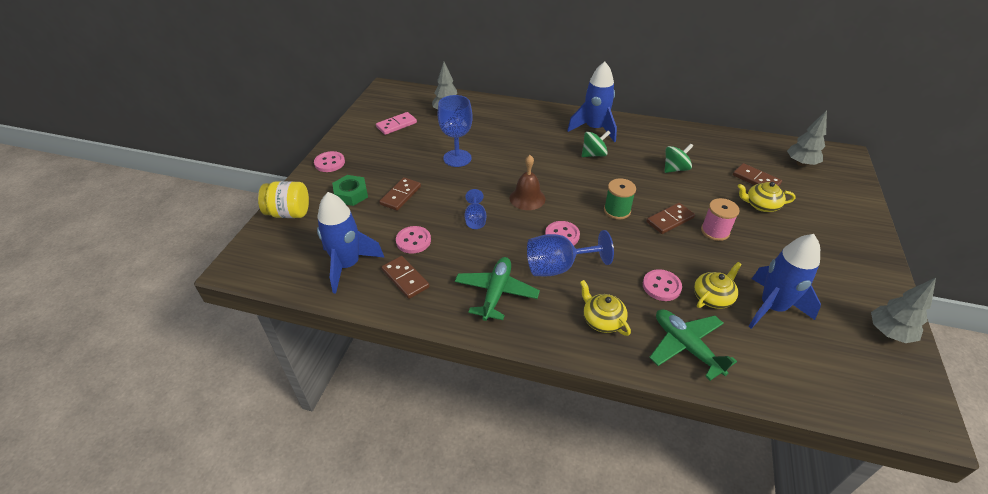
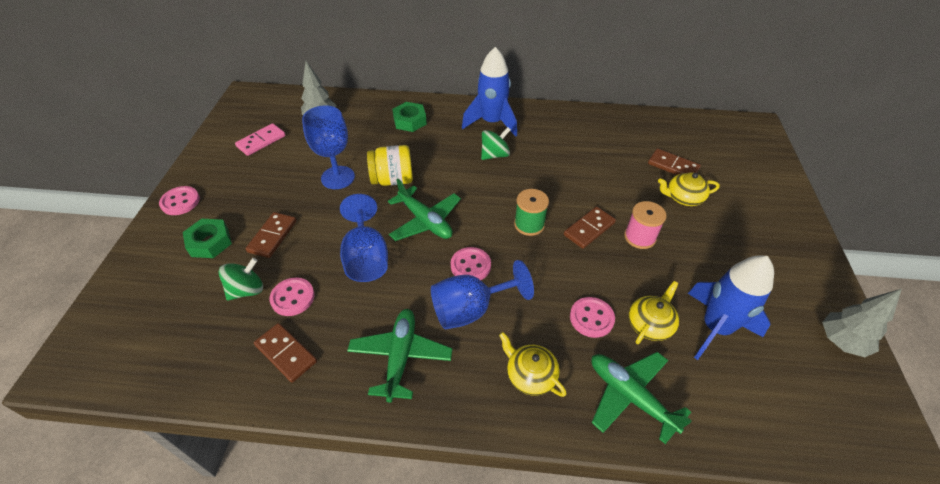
camera: 10 degrees left, 5 degrees up
(289, 213) = (130, 279): yellow jar -> yellow jar (392, 180)
(347, 265) = (210, 345): blue rocket -> none
(475, 219) = (366, 257): blue goblet -> blue goblet, size x1.73
(522, 121) = (410, 121): none -> green nut
(527, 198) = (425, 221): brown bell -> green plane
(675, 169) = (586, 163): green spinning top -> green spinning top (247, 290)
(800, 163) = (715, 141): grey tree -> none

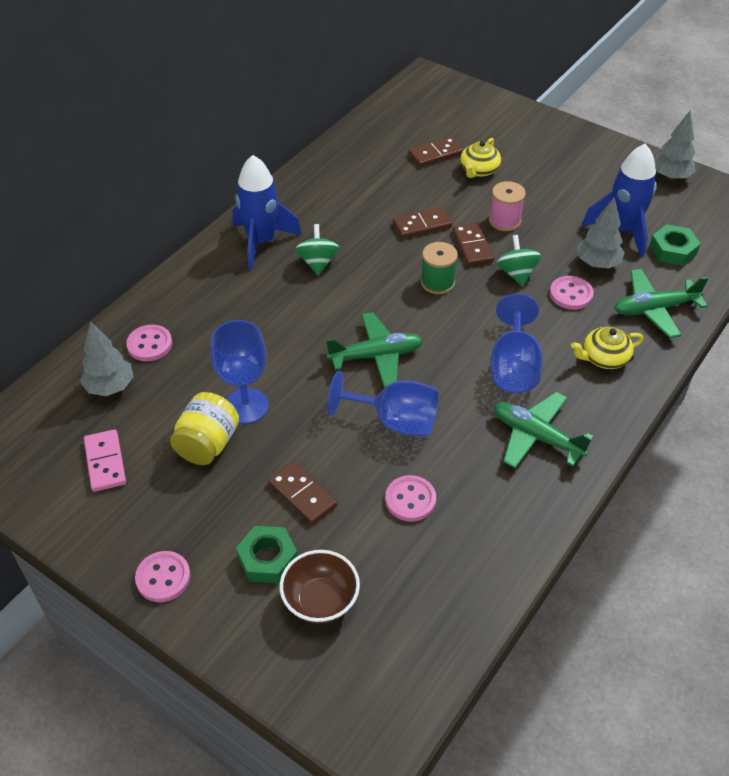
camera: 60 degrees left, 0 degrees up
(181, 284) = (320, 600): none -> brown bowl
(247, 290) = (372, 538): green spinning top -> green spinning top (516, 273)
(286, 353) = (481, 524): brown domino -> brown domino (422, 225)
(392, 180) = (290, 359): yellow jar -> yellow jar (208, 444)
(410, 121) = (195, 307): green nut -> green nut (672, 250)
(470, 266) = (461, 346): pink button -> pink button (149, 344)
(650, 324) = (597, 264): yellow teapot -> grey tree

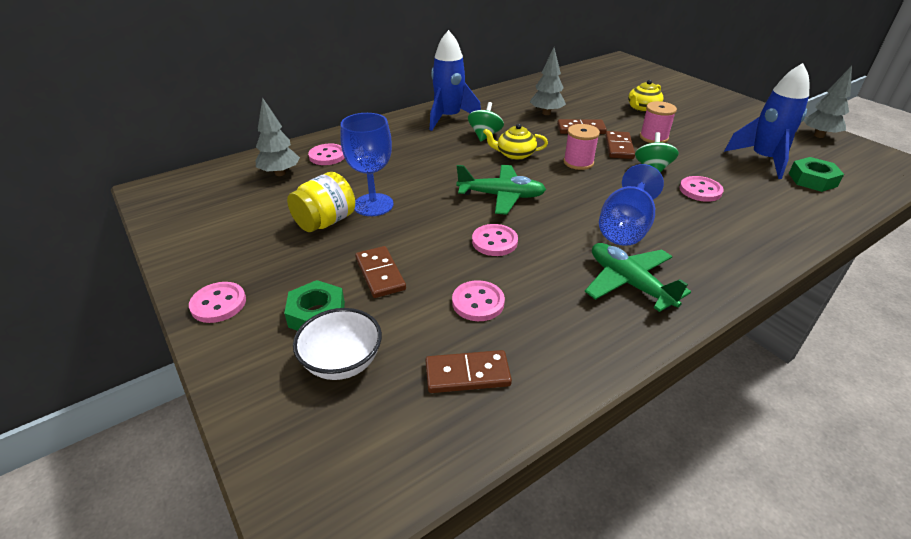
camera: 20 degrees right, 10 degrees down
(105, 462) = (239, 215): pink domino -> none
(320, 600) = (342, 362): brown bowl -> white bowl
(395, 421) = (494, 242): blue goblet -> pink button
(435, 154) = (610, 95): brown domino -> brown domino (467, 374)
(437, 282) = (578, 162): green spool -> pink spool
(597, 264) = (733, 176): grey tree -> grey tree (546, 113)
(604, 358) = (721, 239): yellow teapot -> yellow teapot (515, 154)
(654, 309) = (784, 215): green plane -> none

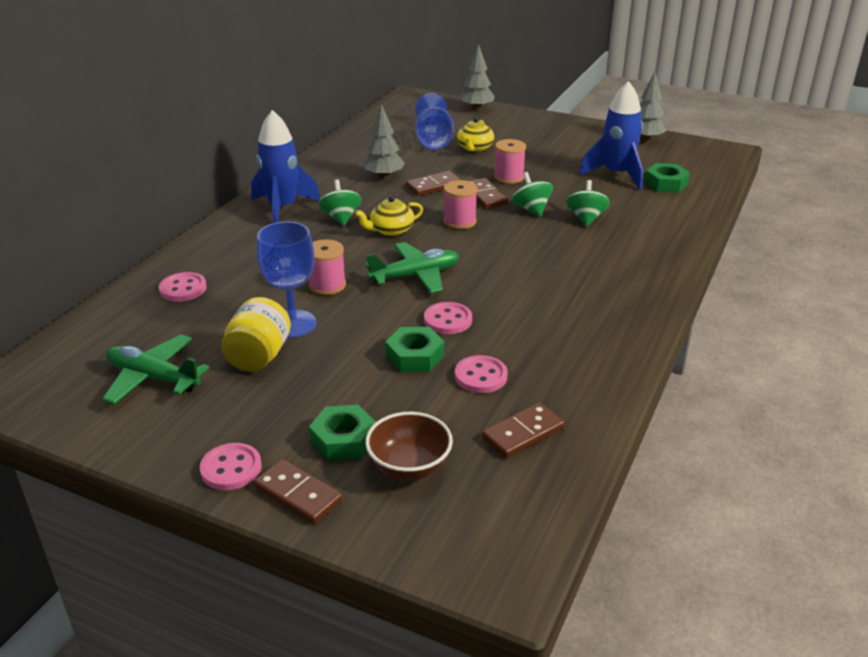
camera: 30 degrees left, 5 degrees down
(280, 173) = (146, 324): grey tree -> grey tree (476, 109)
(342, 362) = (409, 467): white bowl -> brown bowl
(380, 274) = (368, 384): brown domino -> brown domino (298, 494)
(426, 183) = (327, 285): none -> pink spool
(439, 263) = (415, 356): none -> green nut
(625, 228) = (550, 271): blue goblet -> blue goblet (433, 141)
(629, 283) = (589, 317): green plane -> green plane (153, 378)
(700, 190) = (586, 218): pink button -> green spinning top

